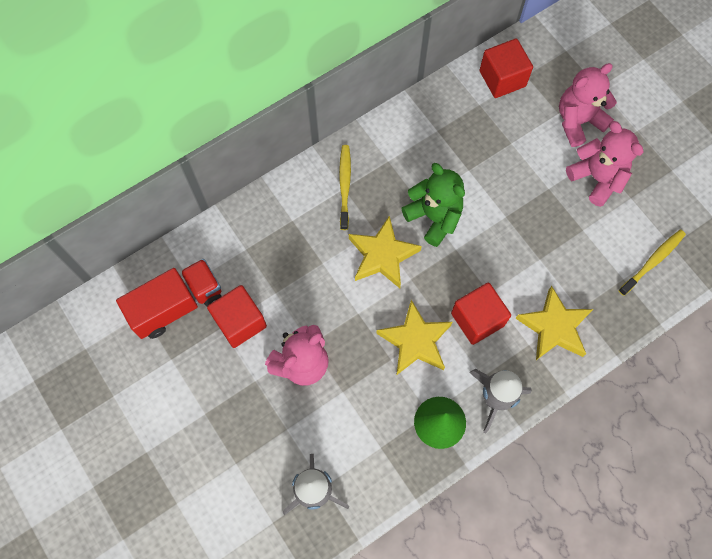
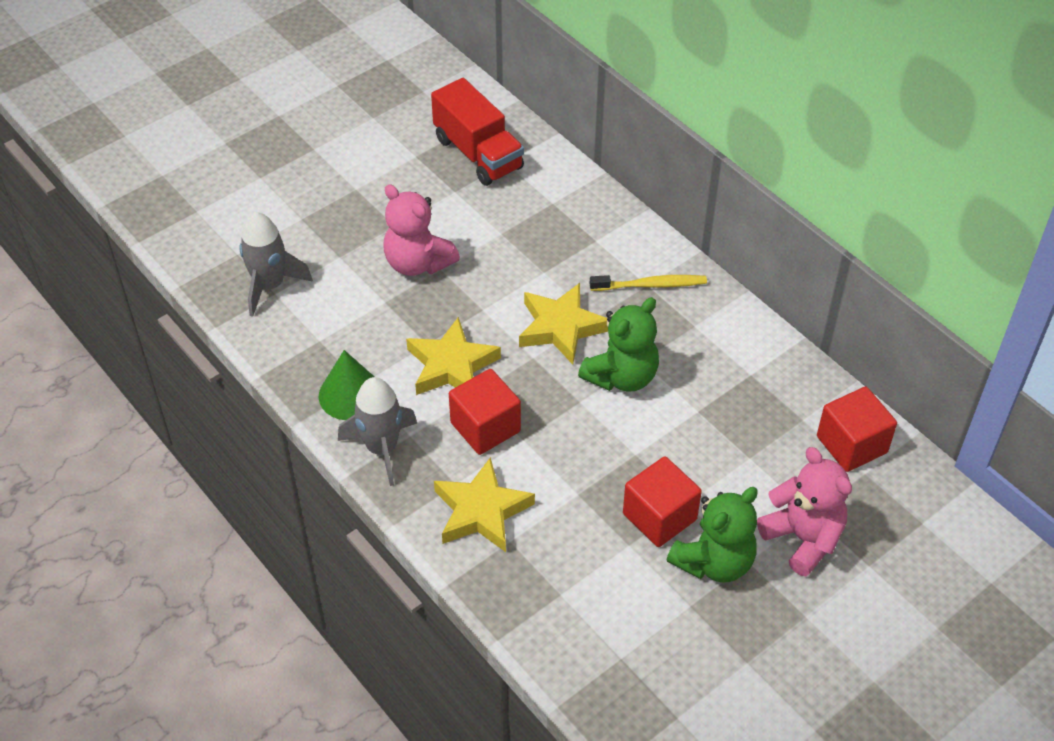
camera: 85 degrees right, 20 degrees down
(240, 322) = (462, 206): red cube -> red cube (659, 516)
(597, 178) = (714, 562): pink teddy bear -> green teddy bear
(653, 261) = (592, 632): yellow toothbrush -> none

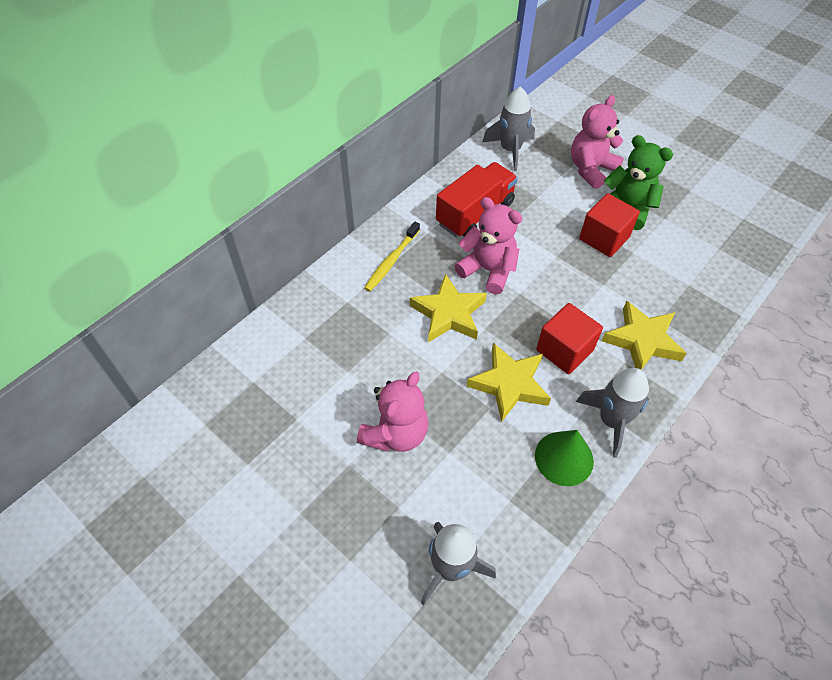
camera: 100 degrees left, 5 degrees up
(478, 153) = (242, 407): red truck -> red truck (475, 213)
(622, 376) = (488, 270): green teddy bear -> pink teddy bear
(651, 285) = (391, 261): yellow toothbrush -> yellow toothbrush turned 135 degrees counterclockwise
(851, 444) = (510, 150): red cube -> grey rocket

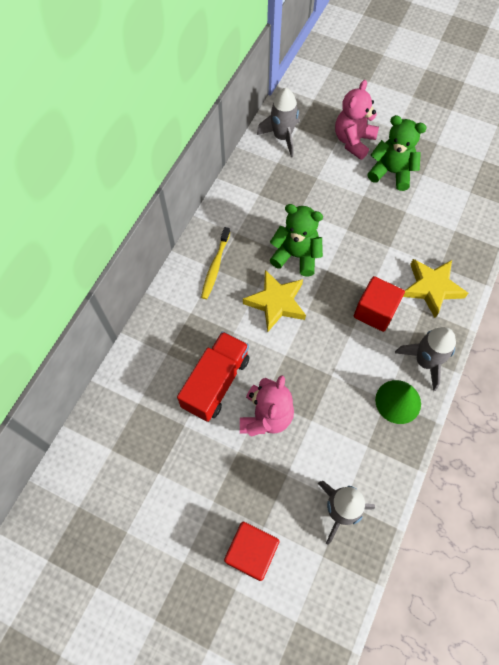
camera: 15 degrees left, 10 degrees up
(475, 213) = (270, 205): red truck -> red truck (216, 382)
(488, 270) = (296, 256): pink teddy bear -> green teddy bear
(509, 384) = (341, 352): yellow star -> none
(604, 238) = (380, 204): red cube -> red cube (251, 552)

